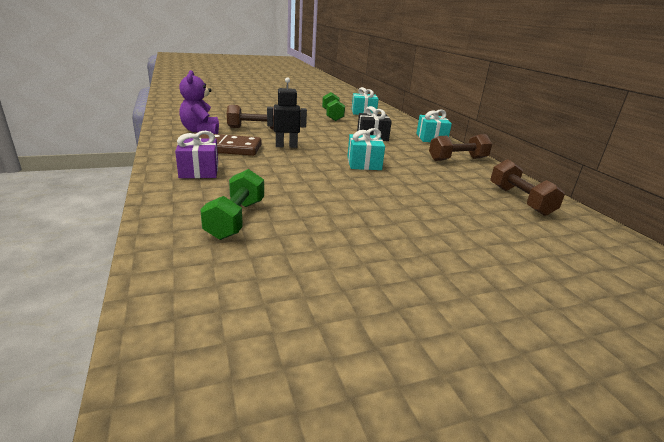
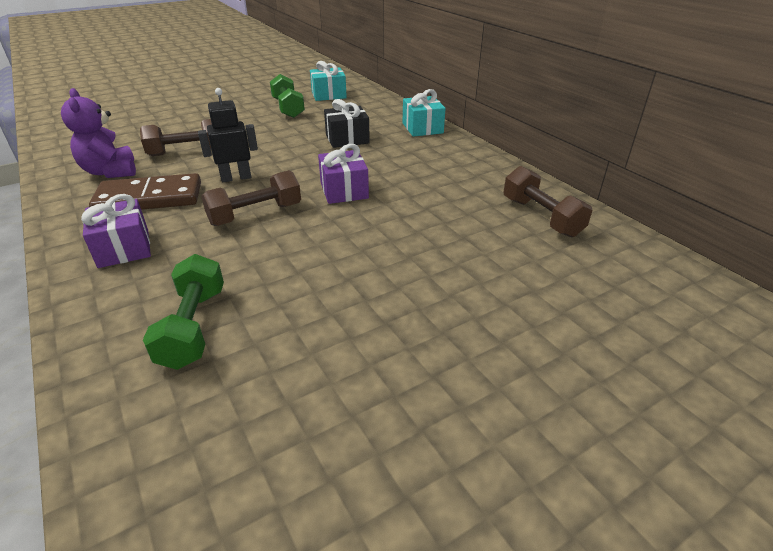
camera: 10 degrees left, 10 degrees up
(364, 163) = (344, 190): turquoise gift -> purple gift
(457, 159) = (459, 160): brown dumbbell -> brown dumbbell (255, 214)

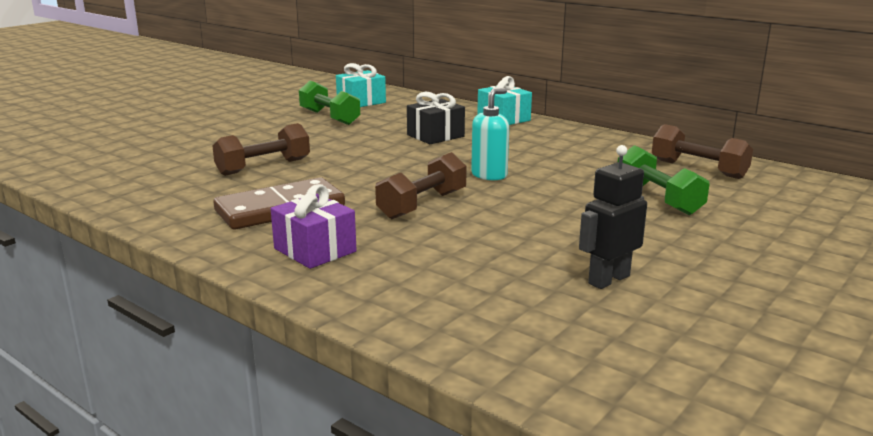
camera: 20 degrees left, 15 degrees down
(110, 172) = (194, 194): purple teddy bear -> none
(193, 327) = (481, 290): green dumbbell -> green dumbbell (658, 199)
(236, 178) = (357, 180): black robot -> black robot (608, 279)
(344, 190) = (489, 175): purple gift -> turquoise soap dispenser

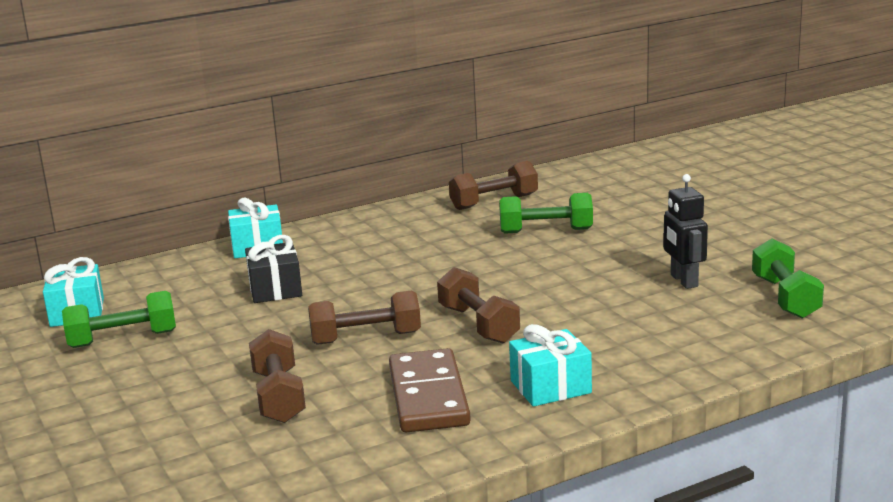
camera: 65 degrees left, 0 degrees up
(315, 250) = (550, 387): purple gift -> turquoise gift
(371, 174) = (366, 338): none -> brown dumbbell
(489, 175) = (427, 283): turquoise soap dispenser -> none
(624, 348) = (785, 297): none -> green dumbbell

